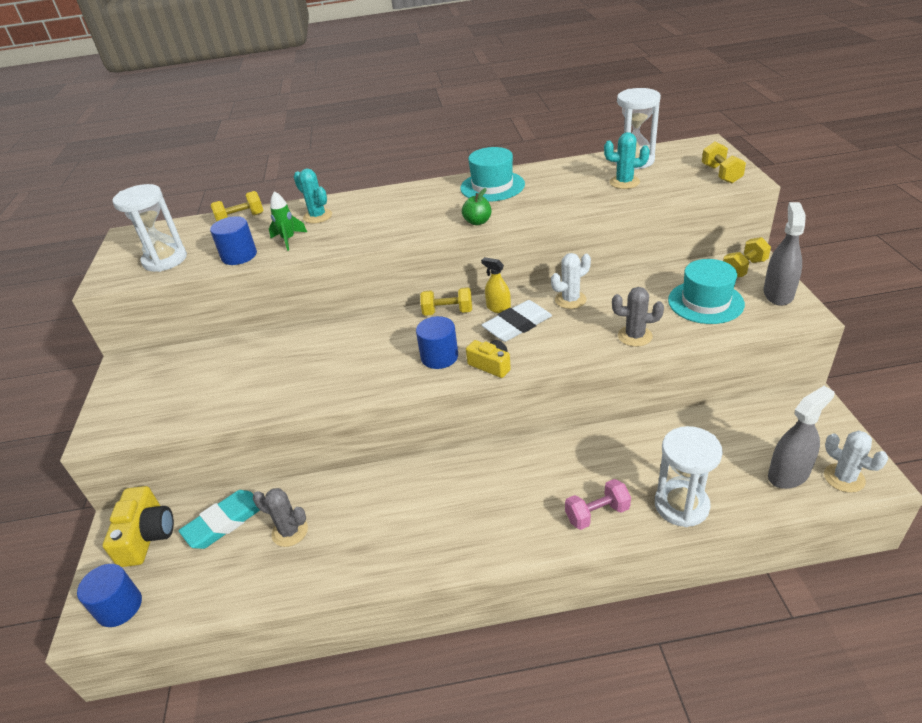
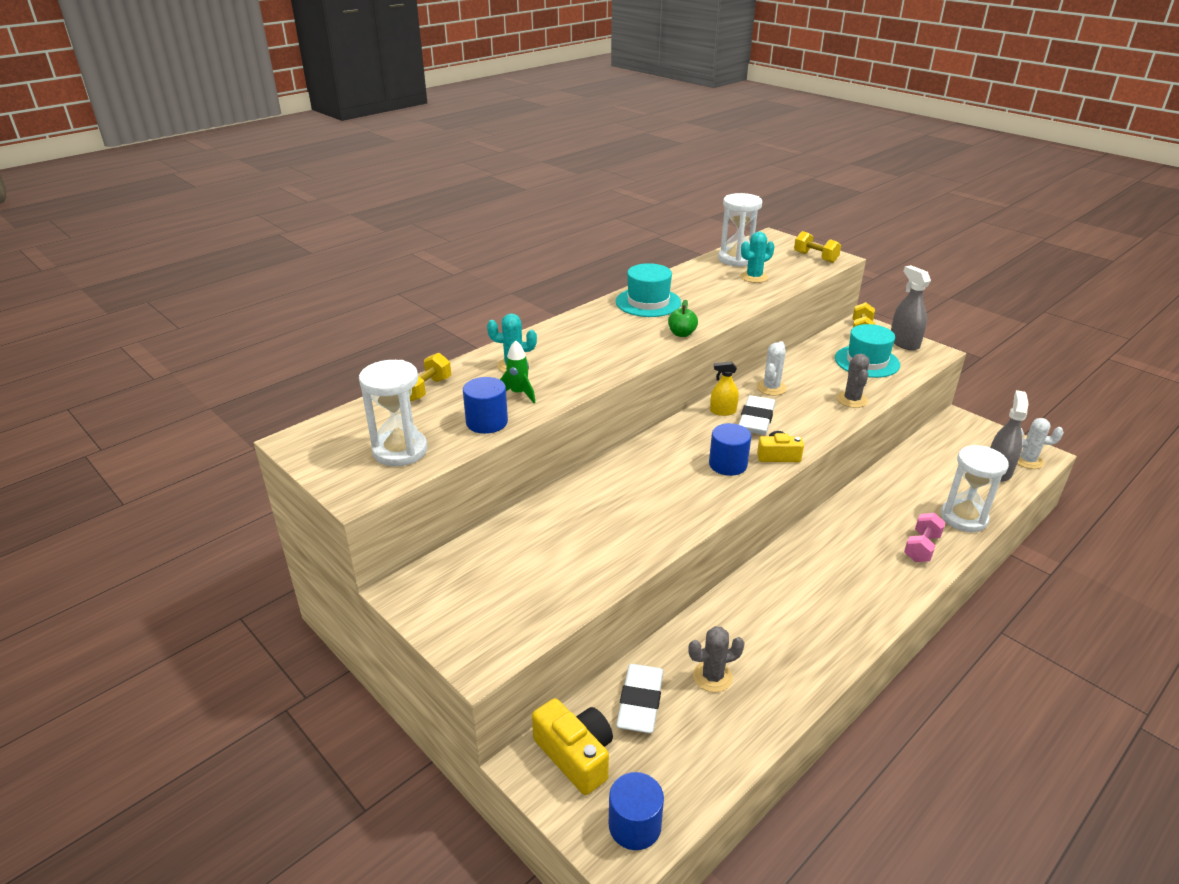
camera: 40 degrees left, 5 degrees down
(224, 522) = (640, 702): turquoise eraser -> white eraser
(448, 312) = (684, 427): yellow dumbbell -> none
(635, 336) = (852, 400): grey cactus -> grey cactus turned 60 degrees counterclockwise

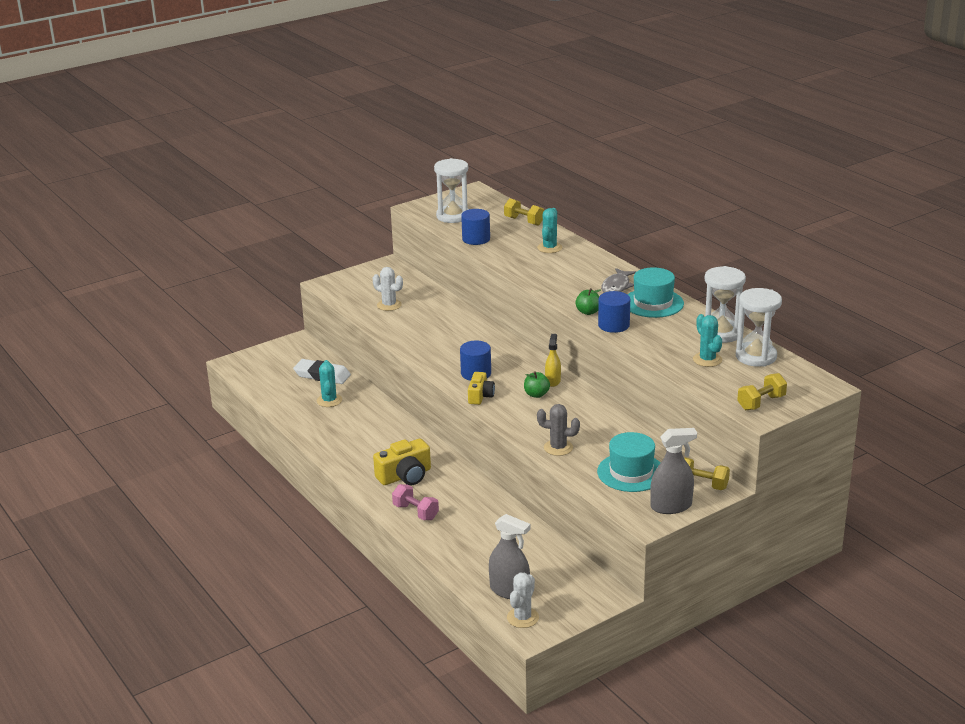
camera: 100 degrees right, 5 degrees down
(518, 394) = (509, 249): green rocket -> none
(575, 755) = (296, 354): yellow camera -> yellow camera (405, 476)
(614, 321) = (616, 286): none -> grey fish
(634, 825) = (247, 367): blue cylinder -> blue cylinder (613, 325)
(712, 676) = (329, 400): grey cactus -> turquoise cactus
(756, 419) = (536, 394): white eraser -> green apple
(771, 388) = (587, 410): white cactus -> white cactus (389, 305)
(963, 518) = (446, 546): white hourglass -> white hourglass (721, 333)

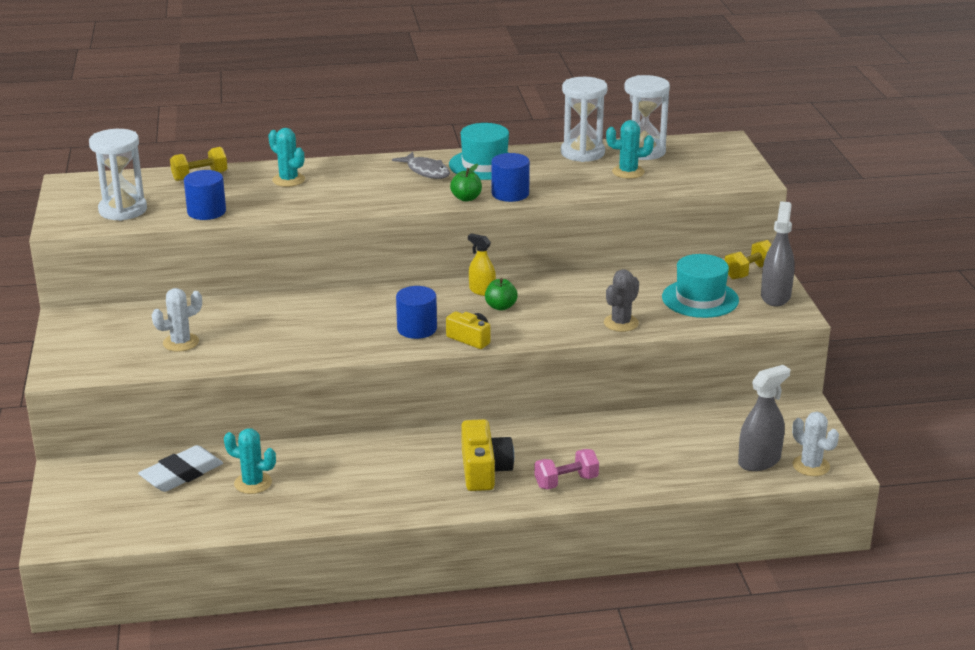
camera: 65 degrees left, 0 degrees up
(761, 403) = (731, 172): yellow dumbbell -> none

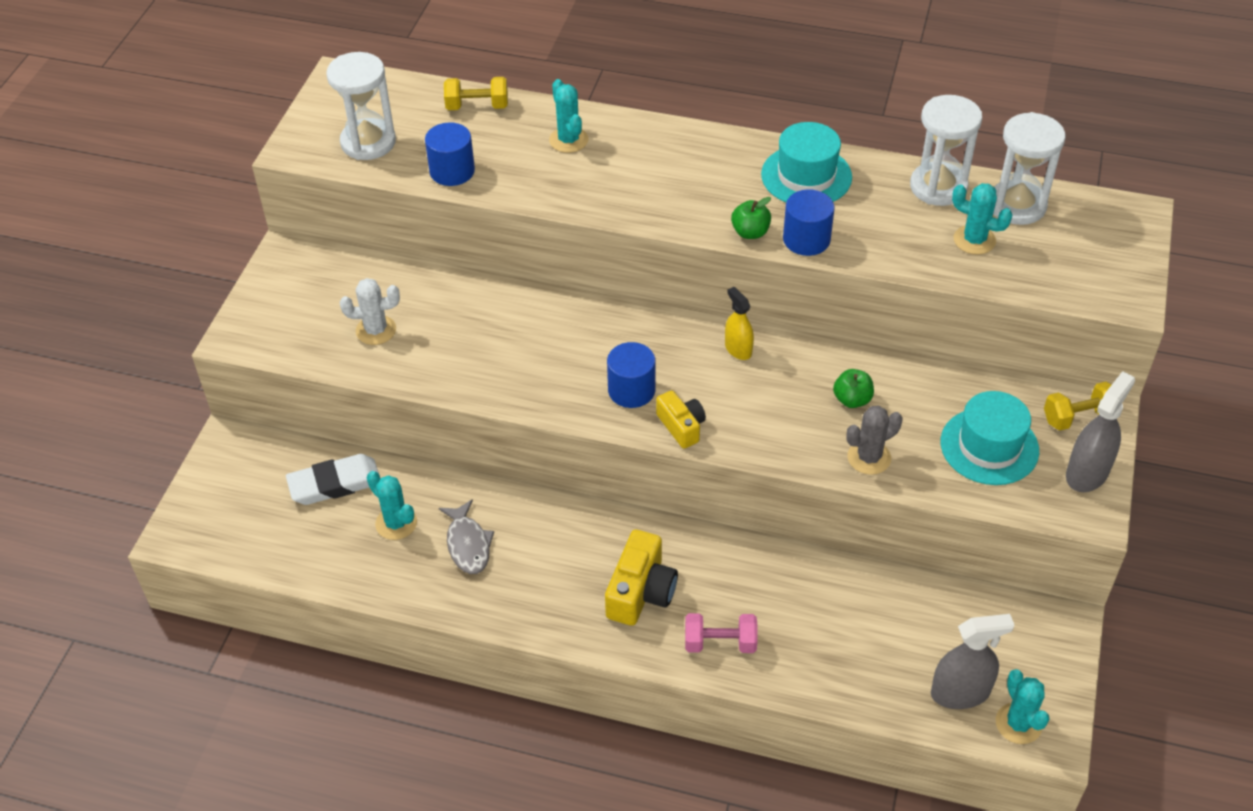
camera: 25 degrees right, 20 degrees up
(426, 171) = (731, 169): grey fish -> grey fish (468, 544)
(500, 307) = (744, 383): green apple -> green apple (852, 400)
(811, 466) = (1018, 723): white cactus -> turquoise cactus

